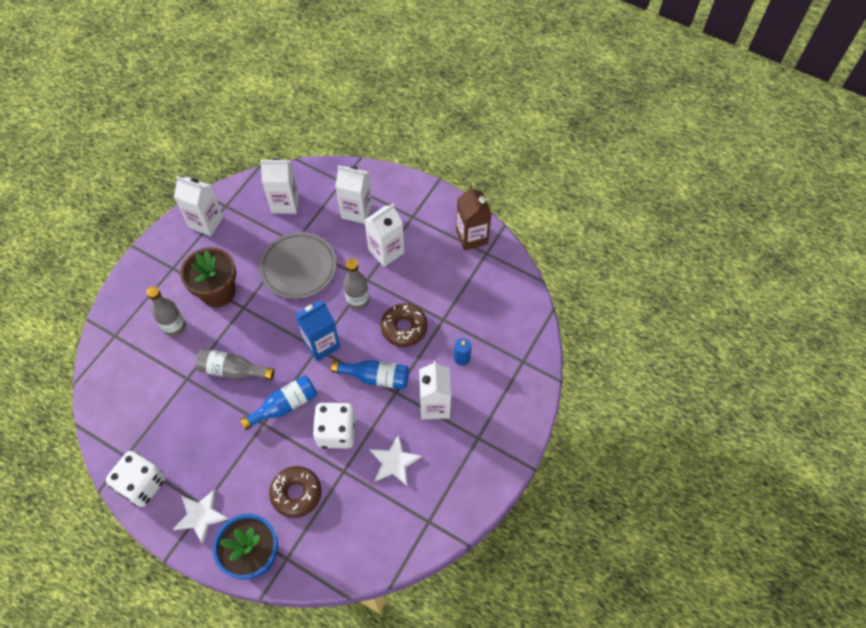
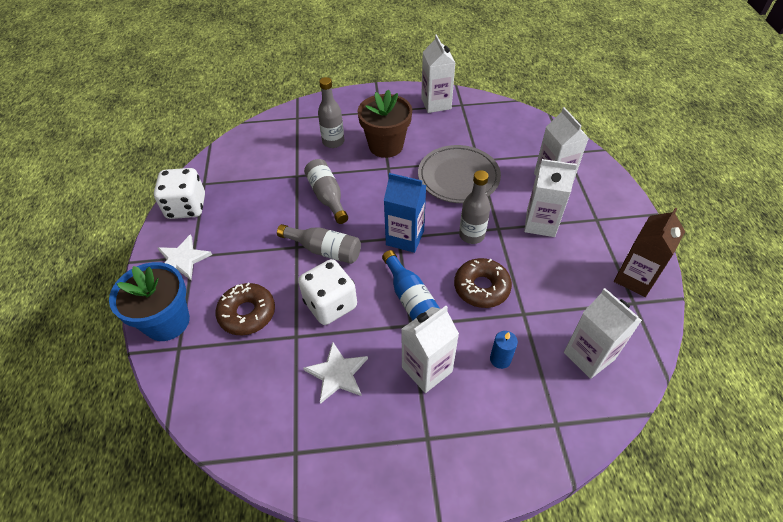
camera: 55 degrees right, 10 degrees down
(284, 406) = (324, 250): blue bottle -> grey bottle
(285, 203) = (504, 133): white carton -> white carton (589, 356)

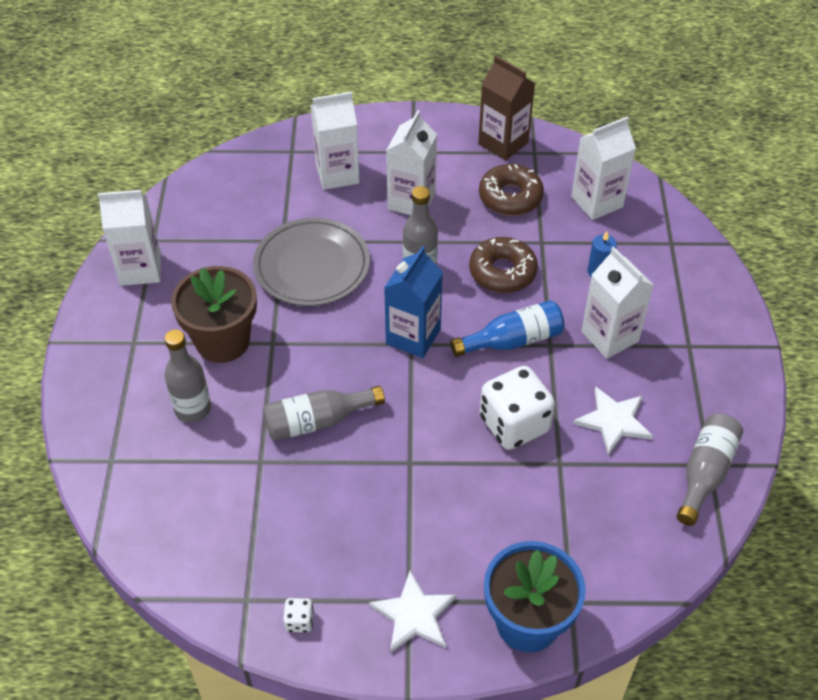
camera: 85 degrees left, 0 degrees up
(186, 207) = (299, 621): white dice -> white dice, size x0.42
(247, 313) = (521, 520): brown donut -> brown donut (510, 197)
(324, 250) = (422, 428): grey bottle -> grey bottle (705, 473)

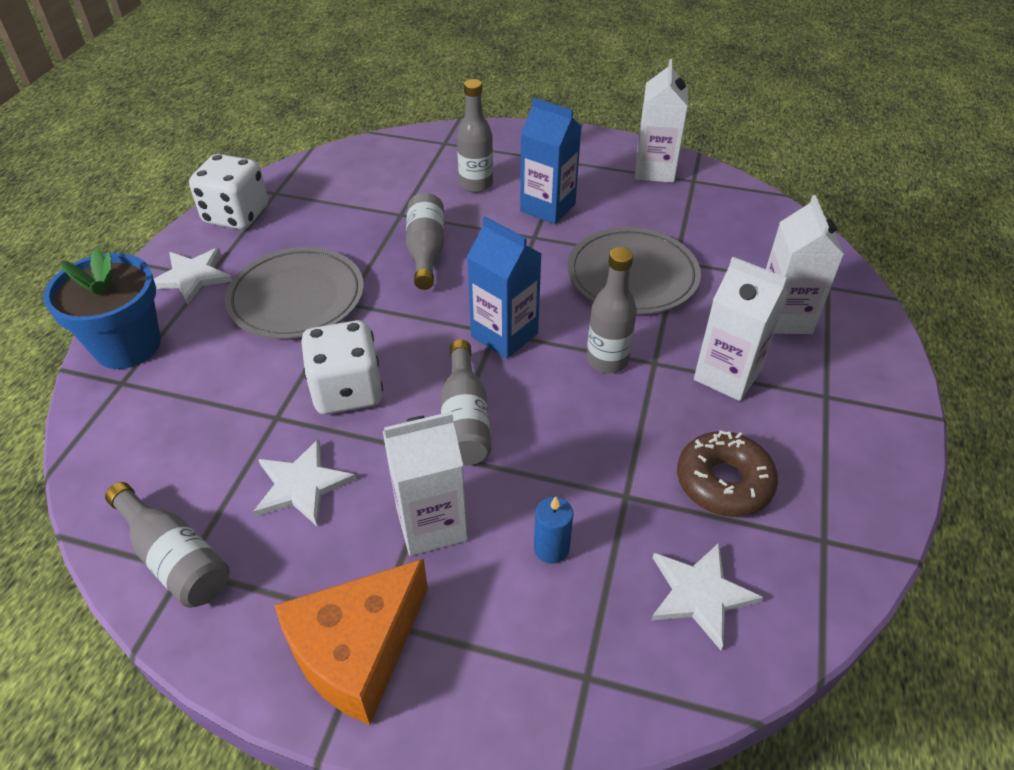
camera: 105 degrees right, 5 degrees down
(222, 341) = (547, 207): brown flower pot -> blue carton
(299, 621) = (236, 215): white dice -> white dice, size x2.36
(416, 505) = (297, 298): none -> grey plate
(502, 272) = (580, 437): brown donut -> none
(503, 143) = (846, 504): brown carton -> none
(512, 340) = (465, 419): blue bottle -> grey bottle
(597, 202) = (700, 594): white carton -> white star
(712, 348) = (357, 651): none -> orange cheese

